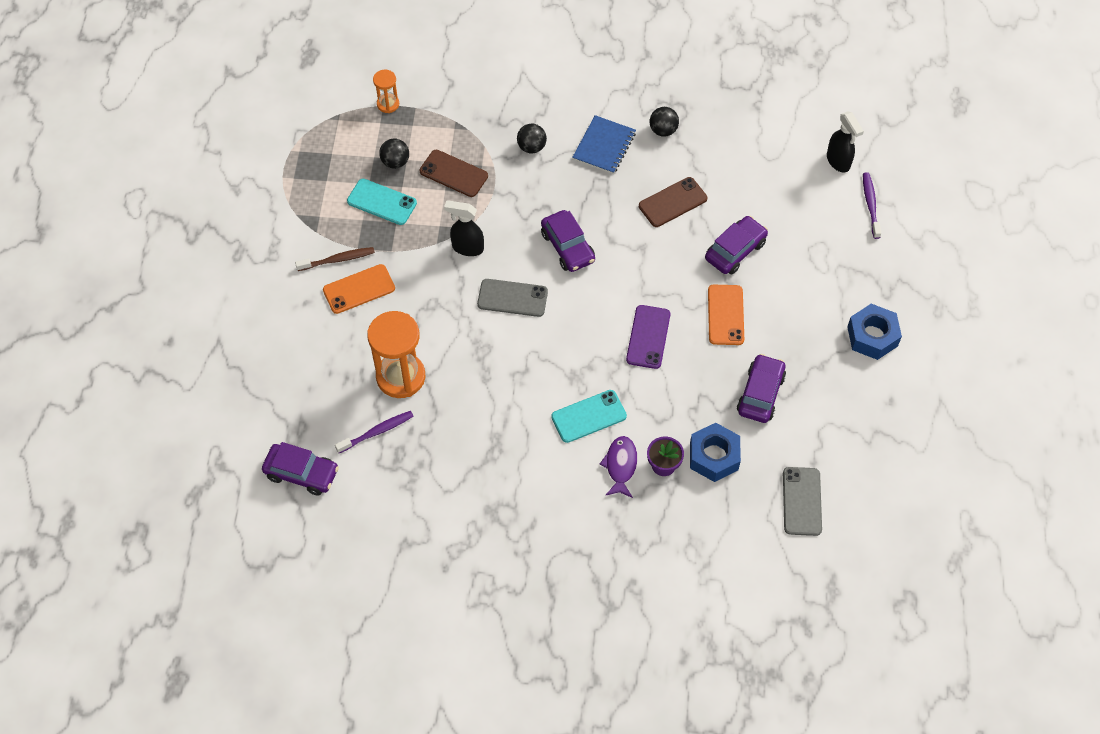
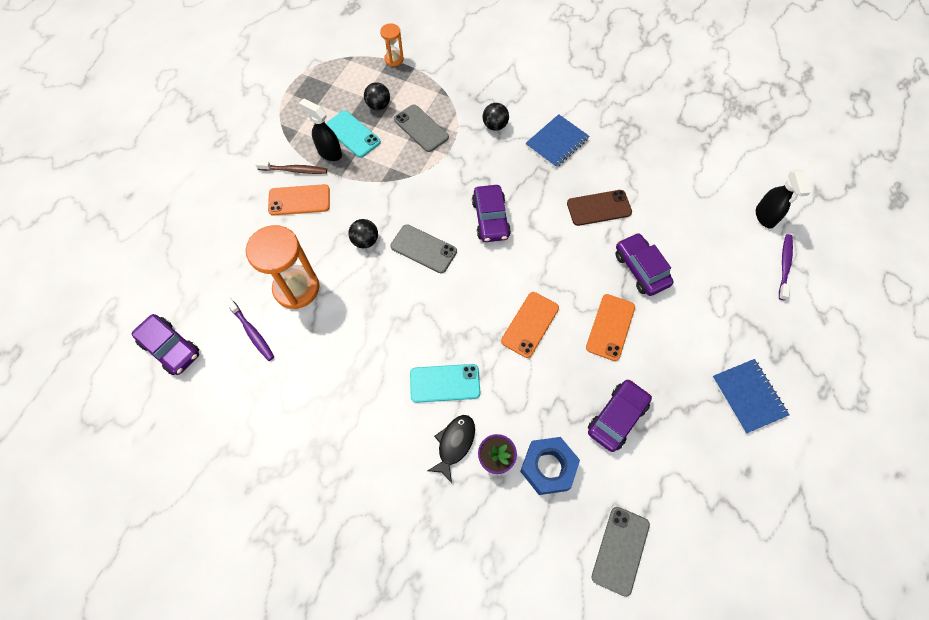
camera: 20 degrees right, 5 degrees up
(376, 432) = (252, 332): purple toothbrush -> purple toothbrush turned 60 degrees clockwise
(453, 173) = (421, 128): brown phone -> grey phone
(467, 247) = (404, 193): black spray bottle -> black spray bottle (329, 153)
(620, 465) = (454, 444): purple fish -> black fish
(648, 337) = (530, 324): purple phone -> orange phone
(663, 130) = (613, 144): black ball -> black ball (365, 241)
(735, 250) = (640, 269): purple car -> purple car turned 90 degrees counterclockwise
(872, 336) = (748, 396): blue nut -> blue notebook

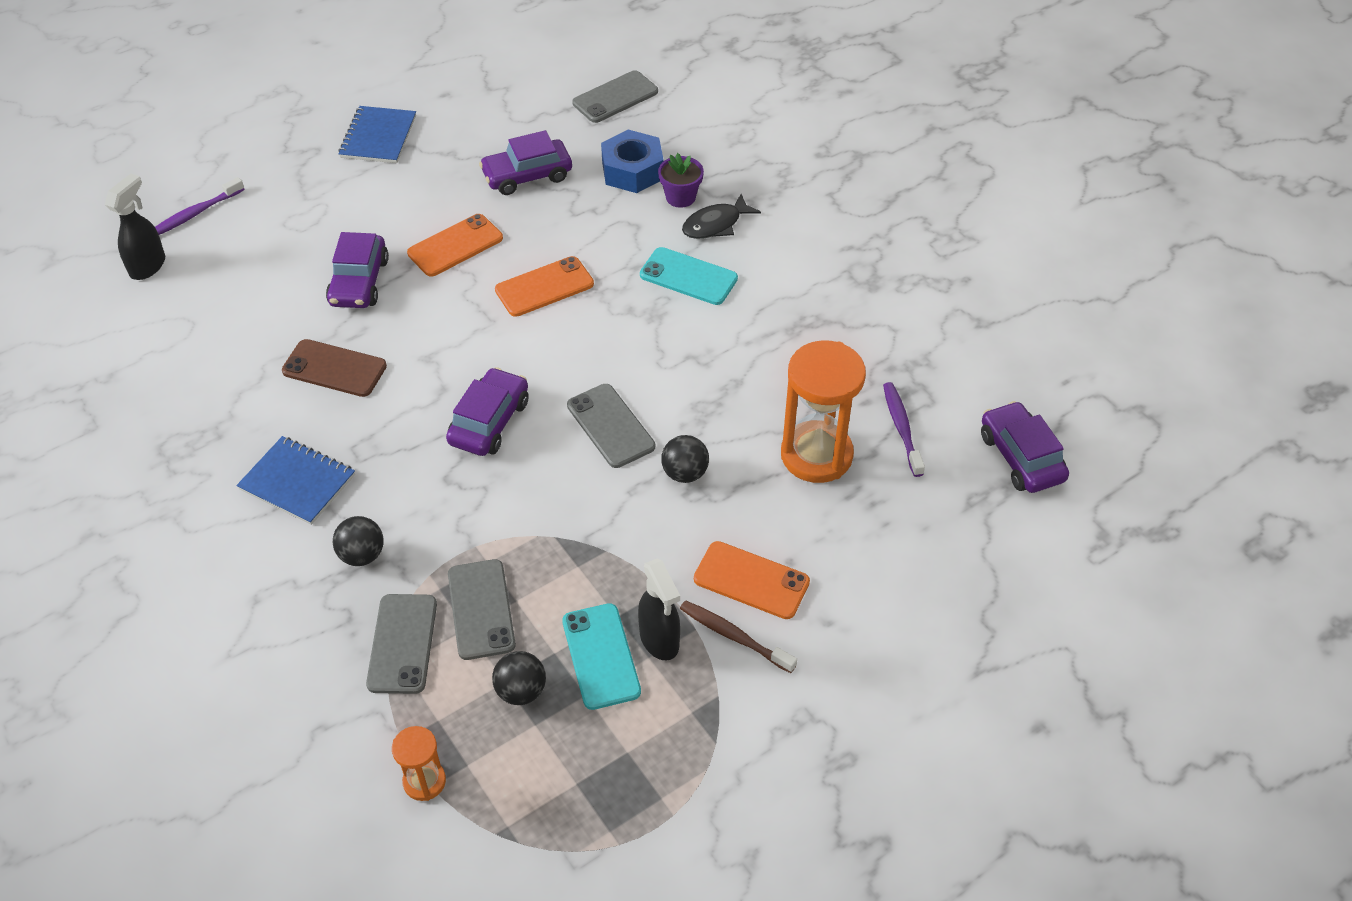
camera: 150 degrees left, 15 degrees down
(444, 100) = (402, 644): none -> grey phone
(556, 142) = (297, 482): blue notebook -> blue notebook turned 45 degrees clockwise

